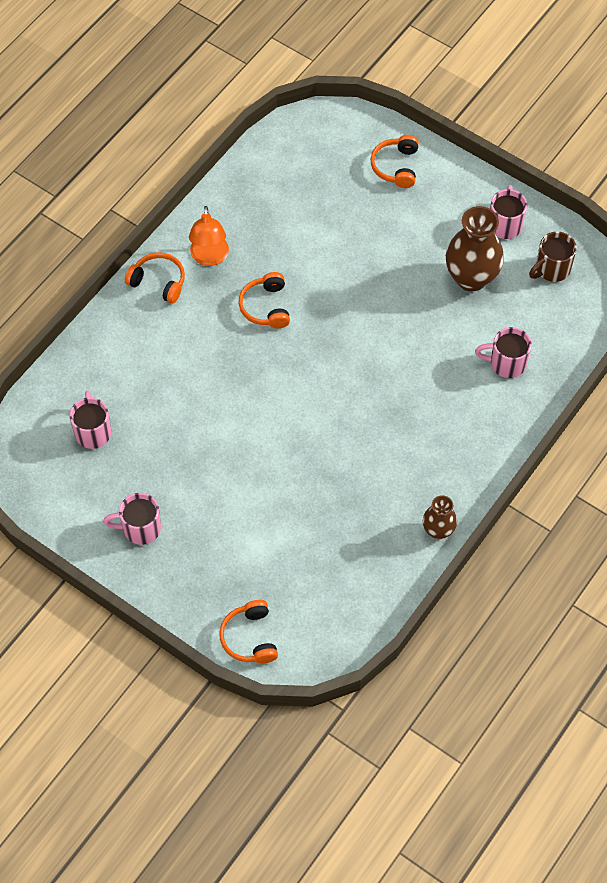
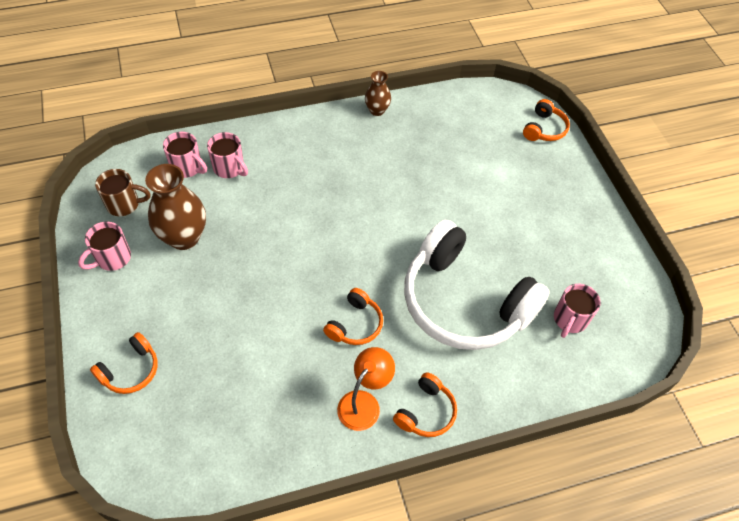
camera: 145 degrees left, 5 degrees down
(140, 528) = (576, 230): pink mug -> pink mug (187, 167)
(158, 282) = (426, 412): orange headphones -> orange headphones turned 120 degrees counterclockwise
(193, 385) = (464, 302): none -> white headphones

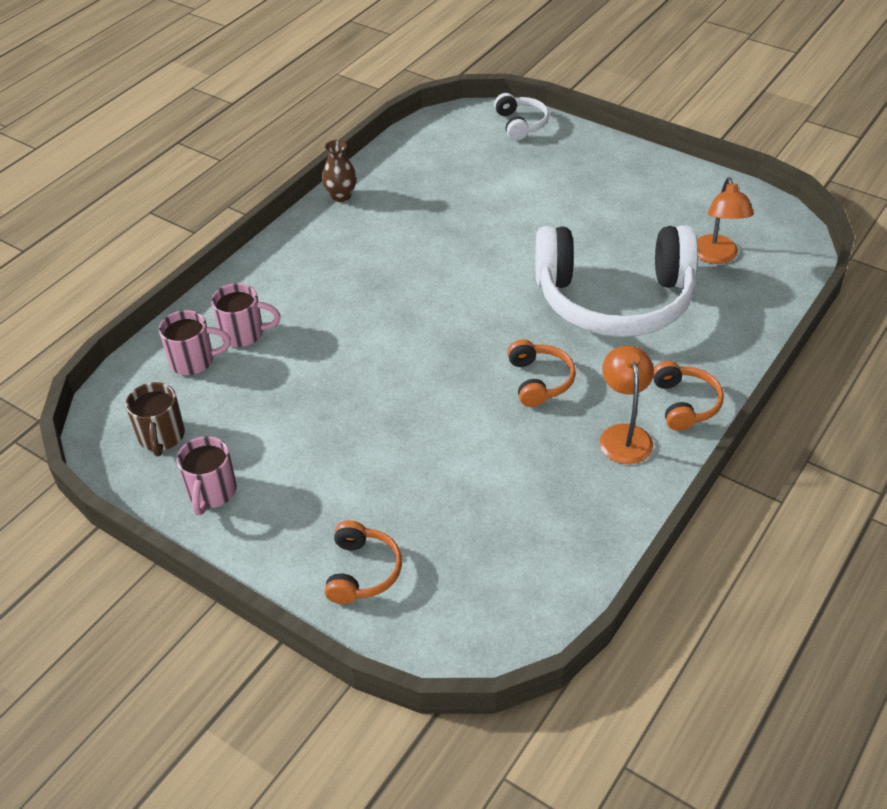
camera: 35 degrees left, 10 degrees down
(124, 204) = (161, 437): brown mug -> brown mug turned 120 degrees clockwise
(184, 237) = (271, 423): brown vase -> none
(544, 129) = (521, 124): orange headphones -> white headphones
(569, 320) = (716, 256): pink mug -> orange lamp

